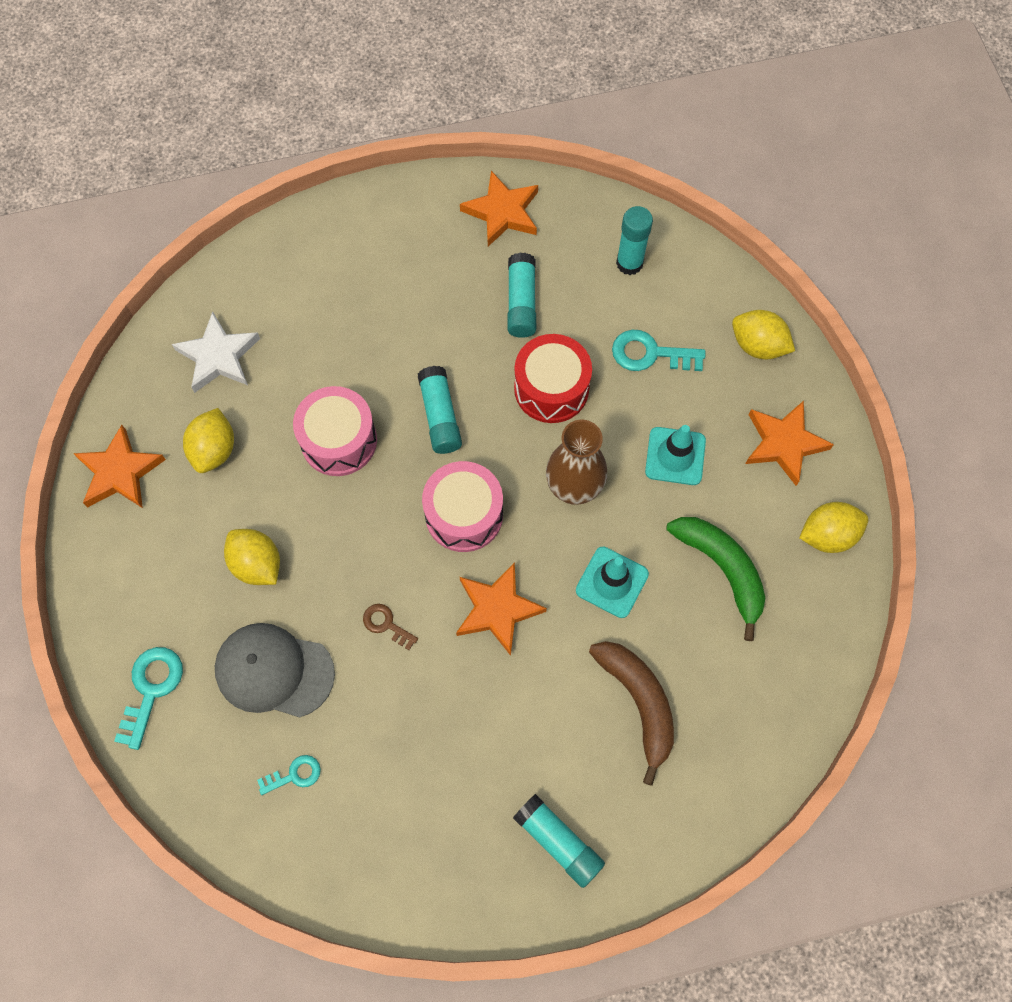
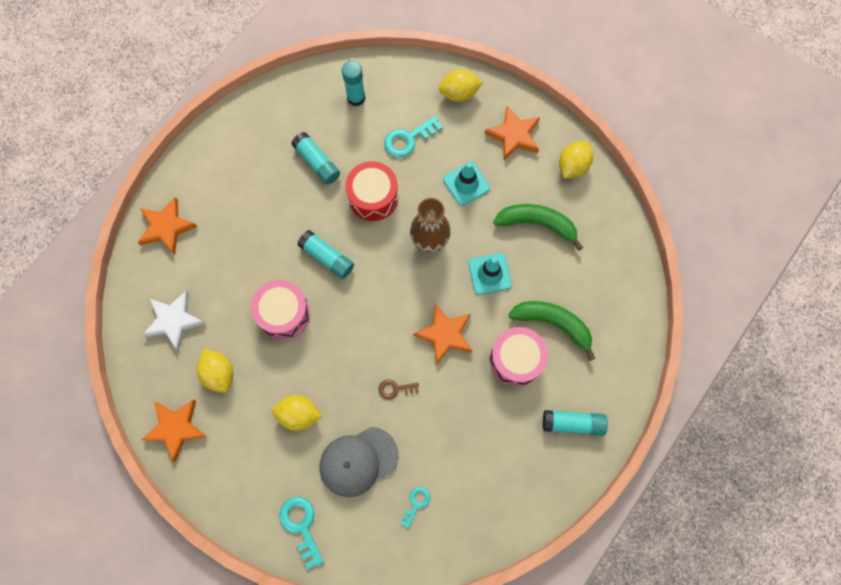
camera: 40 degrees left, 5 degrees up
(464, 515) = (385, 299): pink drum -> pink drum (516, 359)
(502, 212) = (263, 120): orange star -> orange star (166, 227)
(639, 703) = (553, 323): brown banana -> green banana

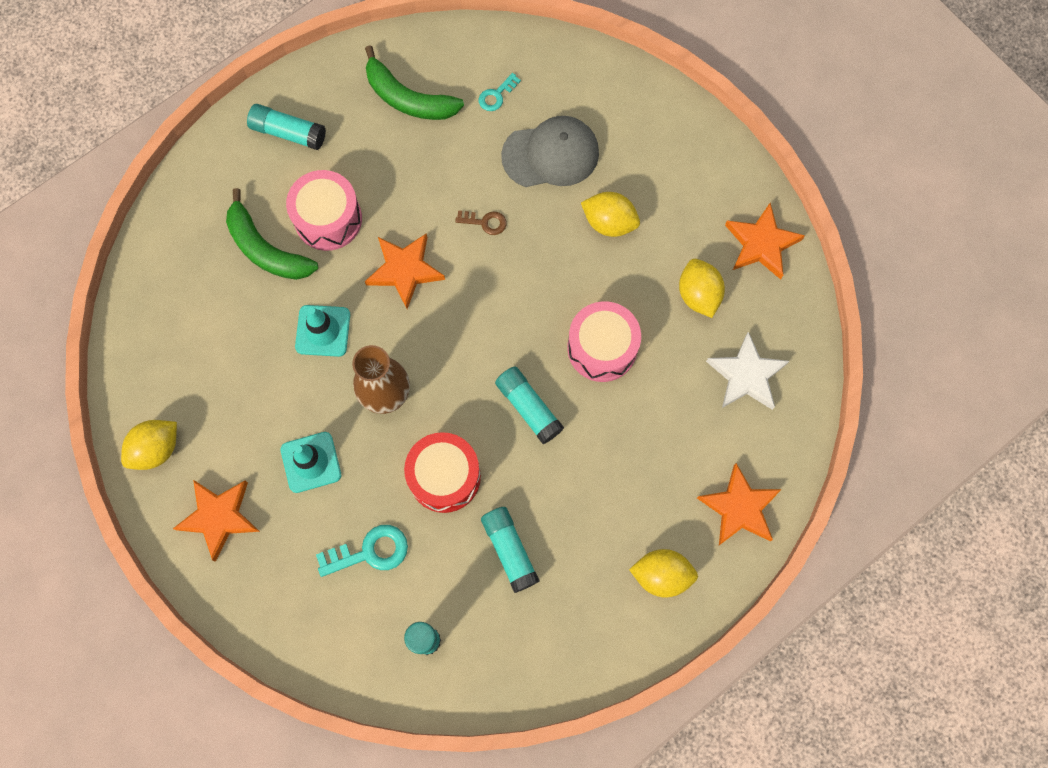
camera: 165 degrees left, 0 degrees up
(301, 526) = (632, 105): turquoise key -> none
(459, 93) = (273, 606): yellow lemon -> yellow lemon (661, 575)
(537, 224) = (236, 380): green banana -> green banana (408, 98)

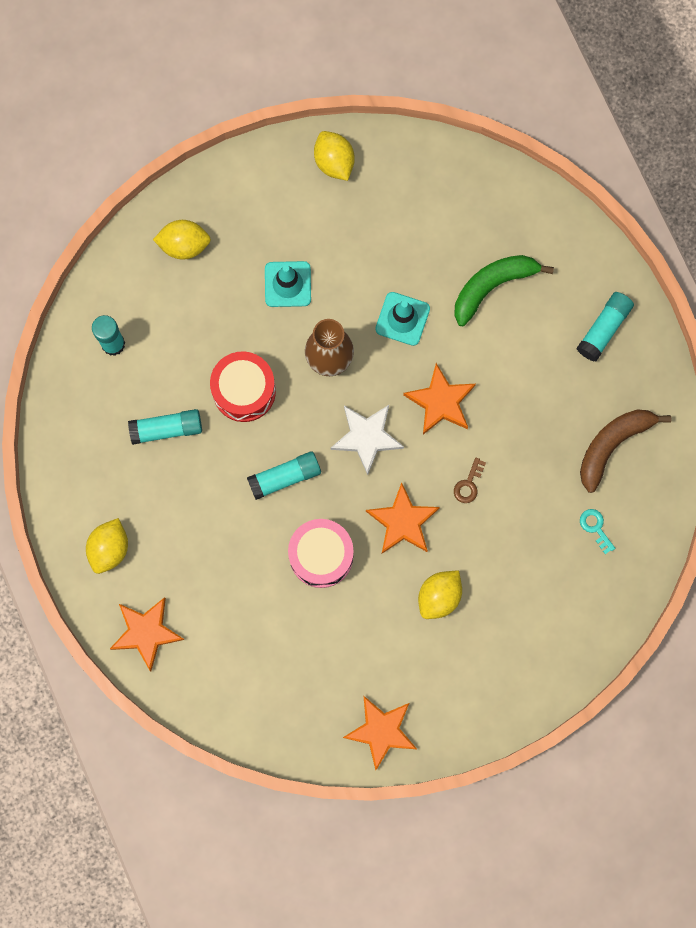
camera: 105 degrees right, 5 degrees up
(219, 517) = (262, 201): orange star -> orange star (403, 522)
(328, 219) = (508, 346): pink drum -> none
(370, 552) = (198, 315): turquoise key -> none
(408, 98) = (612, 445): green banana -> brown banana
(550, 154) = (521, 562): grey cap -> none
(698, 295) = (348, 657): yellow lemon -> yellow lemon (184, 245)
(746, 375) = (261, 676): white star -> white star (366, 437)

